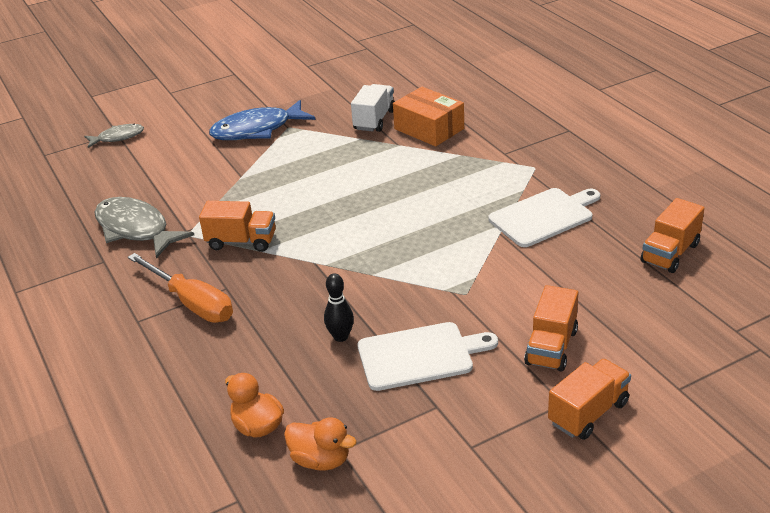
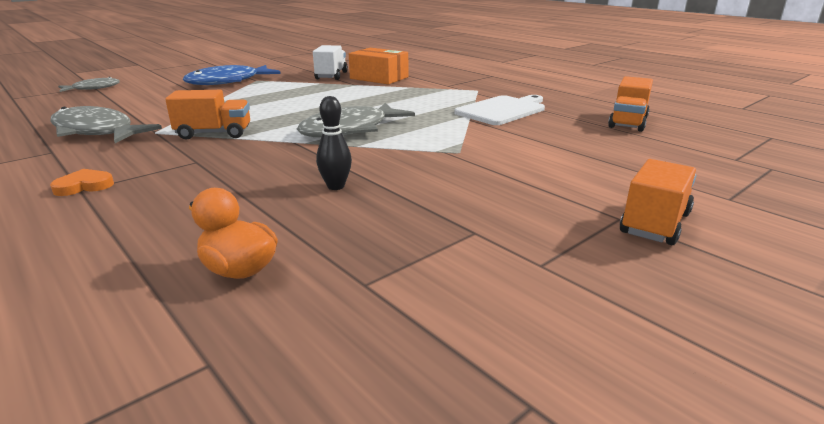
camera: 15 degrees left, 10 degrees down
(139, 316) = (84, 186): none -> orange heart
(192, 303) = (153, 173): orange screwdriver -> none
(321, 460) = (339, 298): orange duck -> none
(371, 245) = (350, 130): none -> grey fish
(420, 356) = (433, 194): white cutting board -> none
(551, 347) = (571, 179): orange truck -> none

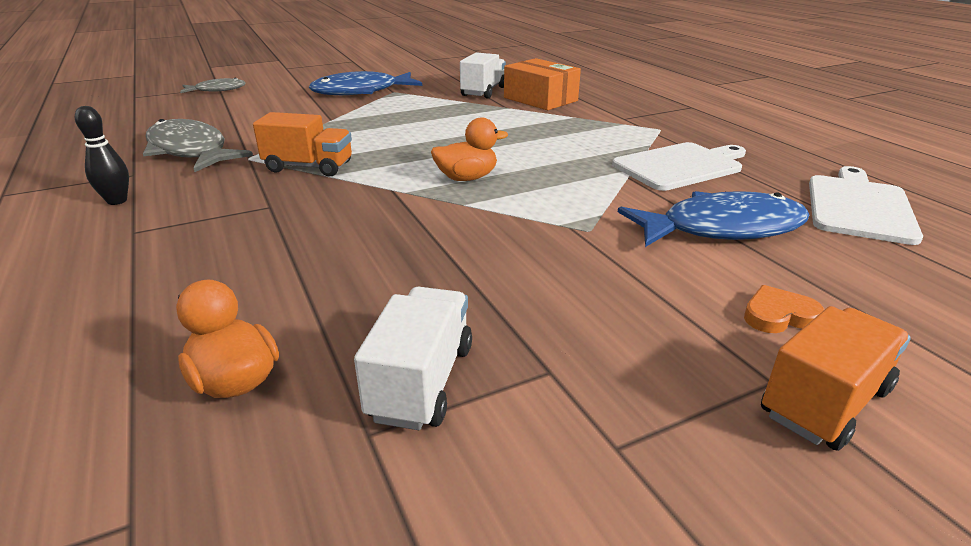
camera: 15 degrees right, 5 degrees up
(84, 186) = (139, 227): orange heart -> orange heart (779, 315)
(335, 186) = (407, 266): black bowling pin -> black bowling pin (117, 201)
(350, 130) = (467, 178): grey fish -> orange duck
(387, 250) = (421, 381): none -> white truck
(548, 142) = (722, 228): none -> blue fish
(628, 122) = (859, 206): orange truck -> white cutting board

